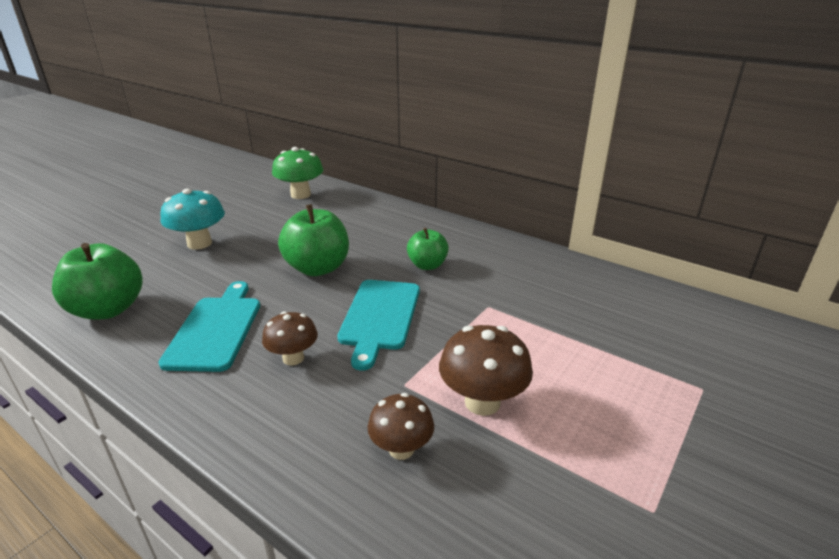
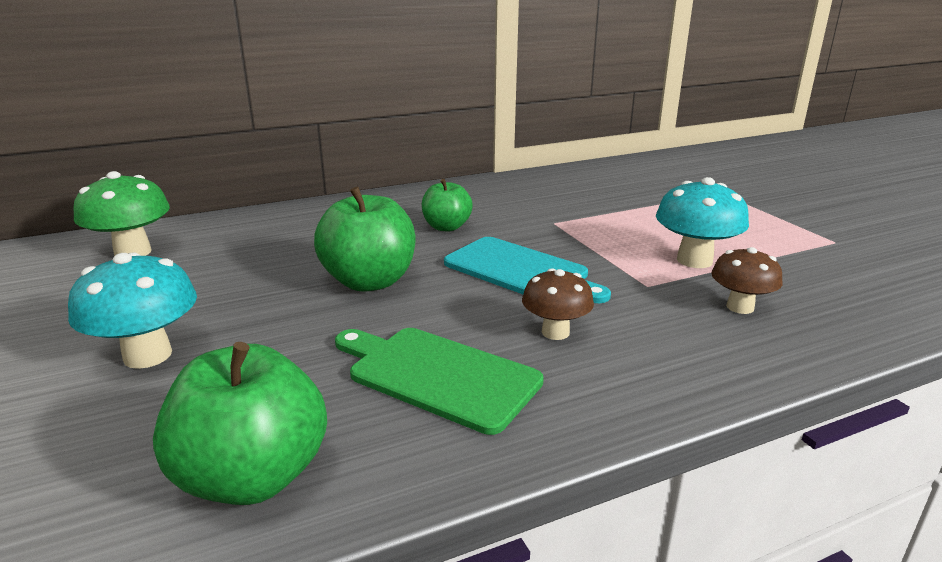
camera: 60 degrees left, 5 degrees down
(216, 329) = (438, 375): turquoise cutting board -> green cutting board
(482, 402) = (694, 260): brown mushroom -> turquoise mushroom

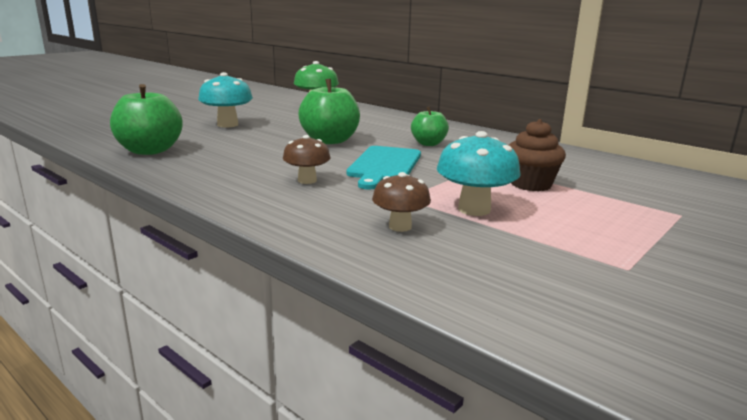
camera: 65 degrees right, 5 degrees down
(438, 375) = (241, 164): green cutting board -> none
(627, 219) = (531, 184): none -> brown cupcake

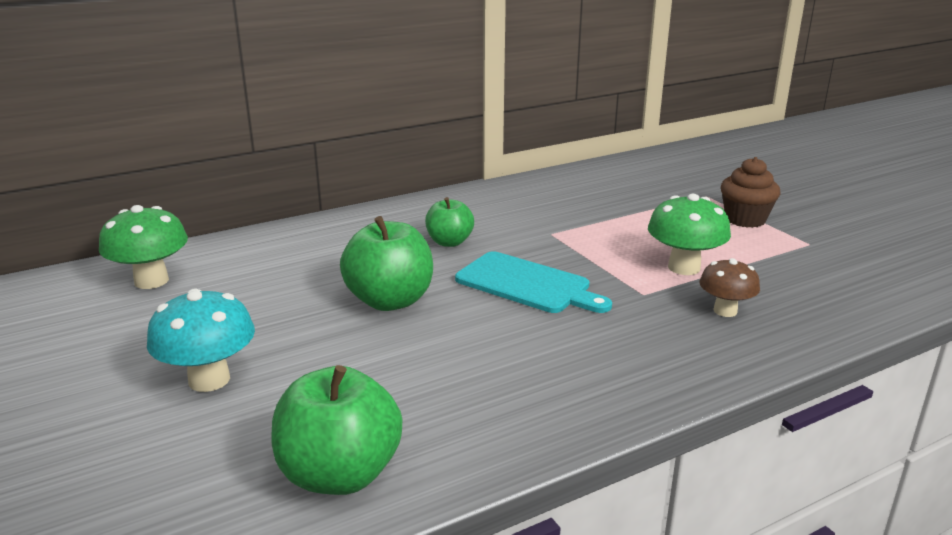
camera: 70 degrees left, 5 degrees up
(307, 180) = (567, 341): brown mushroom -> none
(474, 209) = (684, 267): turquoise mushroom -> green mushroom
(531, 184) = (620, 227): brown cupcake -> brown cupcake (745, 219)

